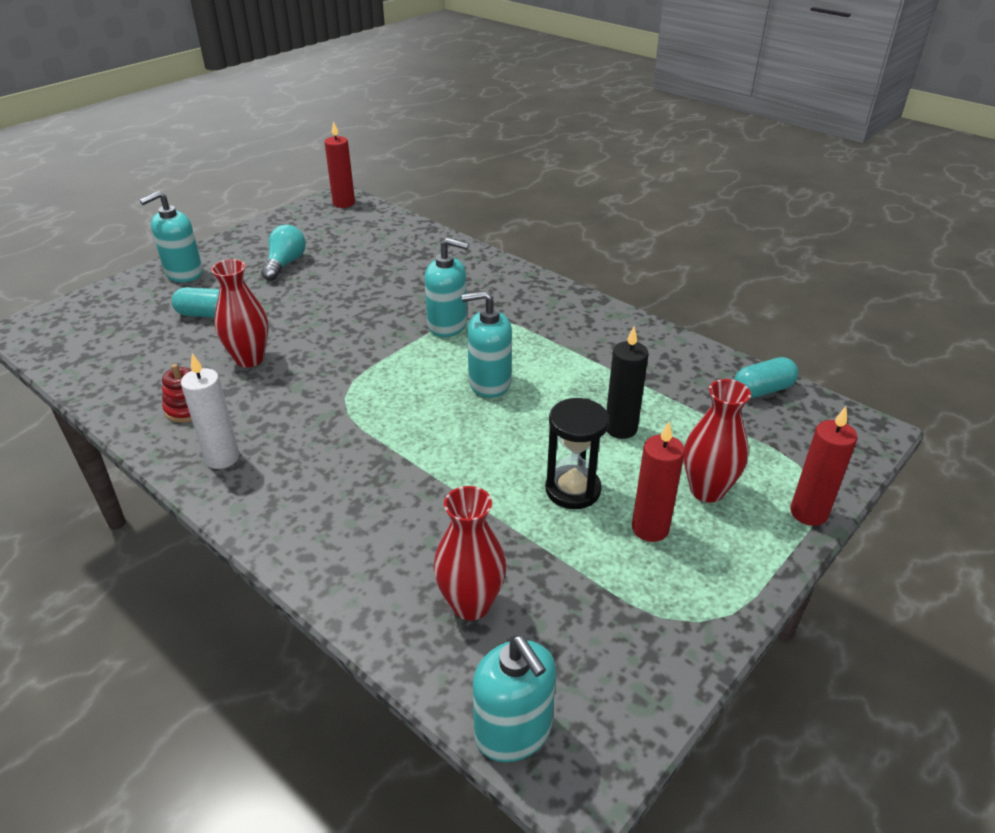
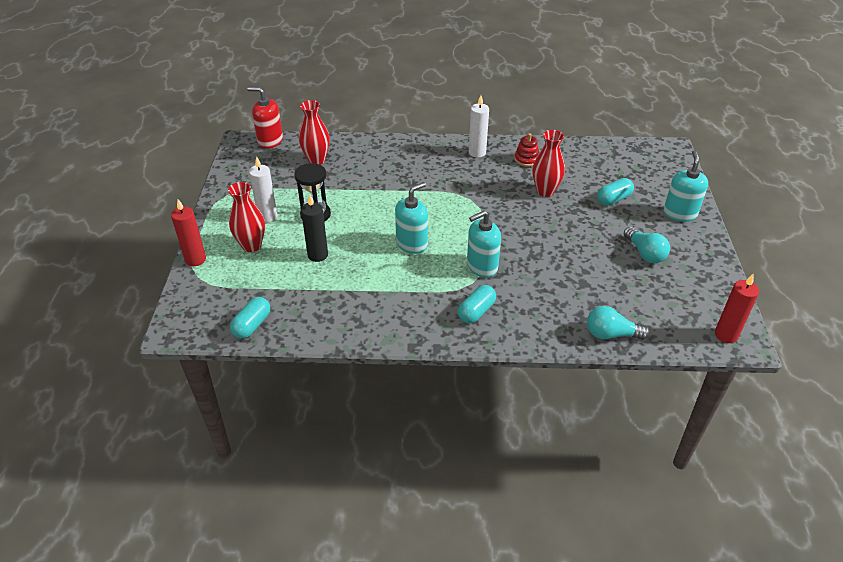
camera: 140 degrees right, 5 degrees up
(423, 237) = (611, 334): none -> turquoise light bulb
(509, 296) = (476, 311): none -> turquoise capsule
(513, 731) = (270, 141): turquoise soap dispenser -> red soap dispenser
(650, 528) = (267, 216): red candle -> white candle

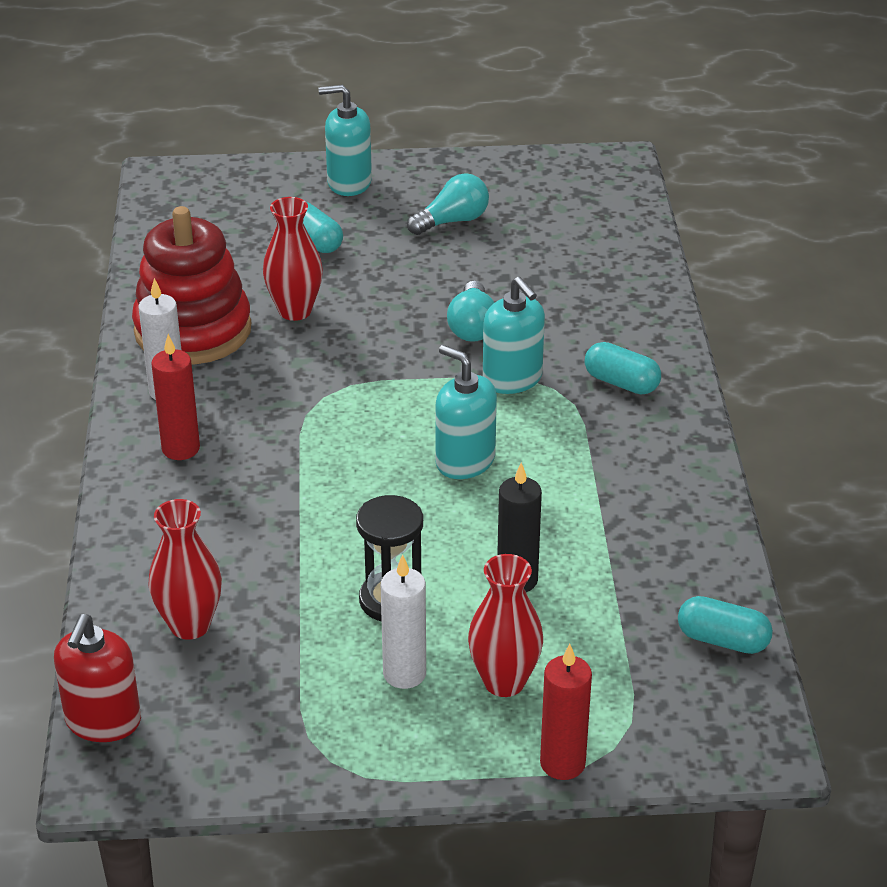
camera: 95 degrees left, 5 degrees down
(526, 159) = (193, 330): red stacking toy -> red stacking toy, size x2.38
(611, 334) = (636, 260): turquoise light bulb -> turquoise light bulb (472, 327)
(726, 335) = (611, 172): red candle -> red candle (181, 449)

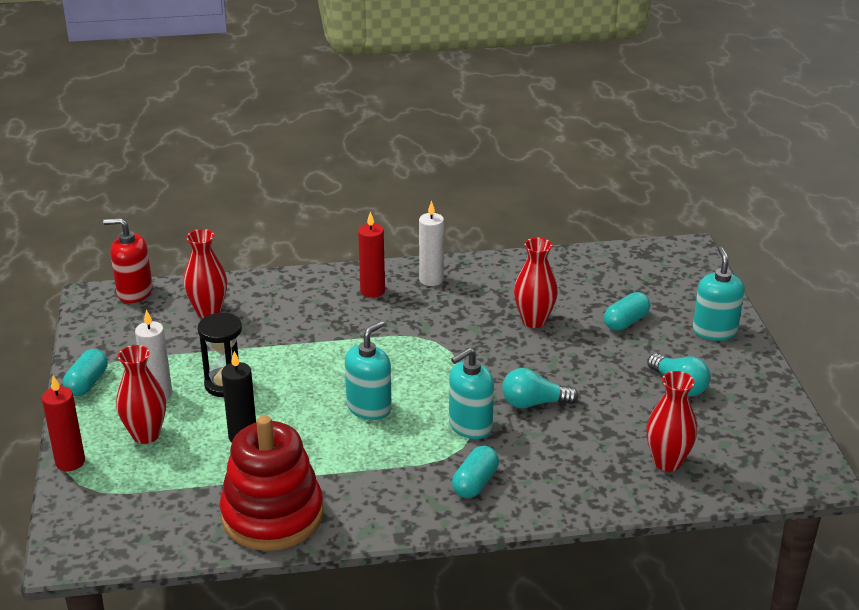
camera: 85 degrees right, 5 degrees down
(193, 330) = (500, 282): red stacking toy -> red stacking toy (272, 515)
(590, 247) = (667, 462): none -> red vase
(722, 640) = (174, 537): turquoise capsule -> turquoise capsule (87, 383)

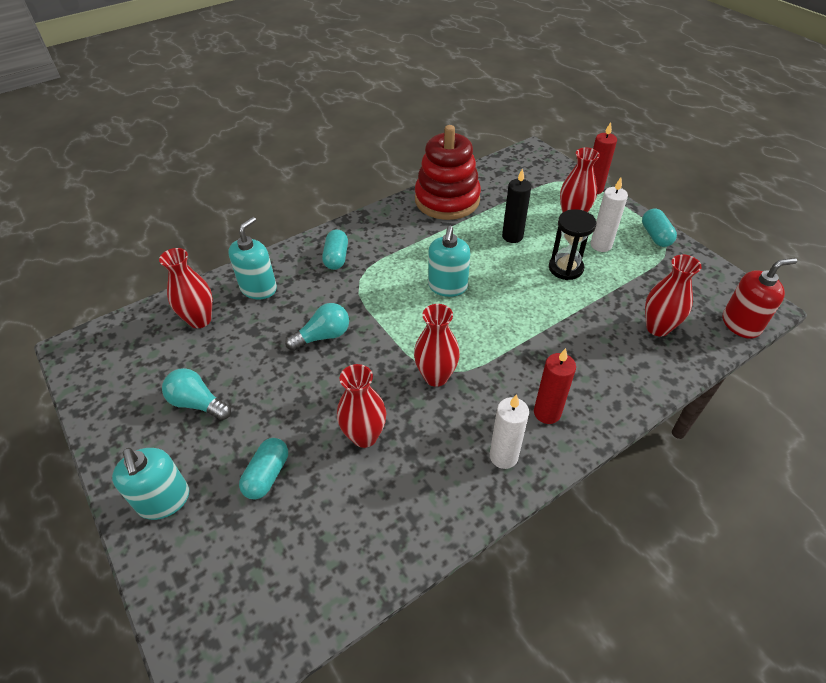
camera: 155 degrees right, 15 degrees up
(444, 339) = (436, 376): none -> red vase
(470, 426) = (363, 298): turquoise soap dispenser -> turquoise soap dispenser (258, 288)

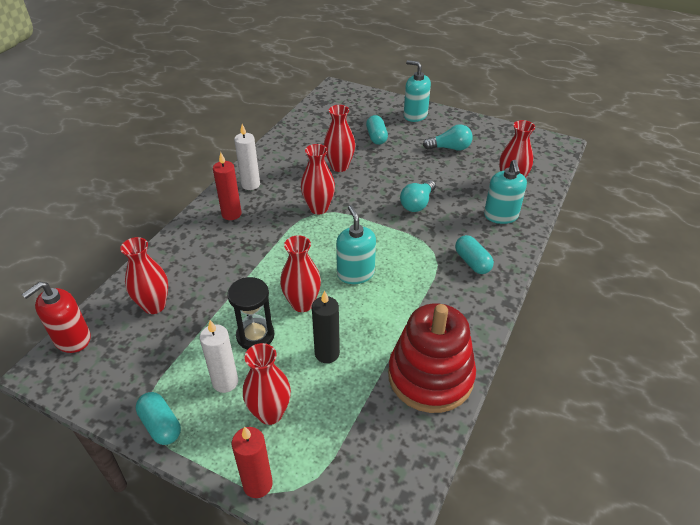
camera: 150 degrees right, 5 degrees down
(513, 278) = (302, 304): none -> red vase

